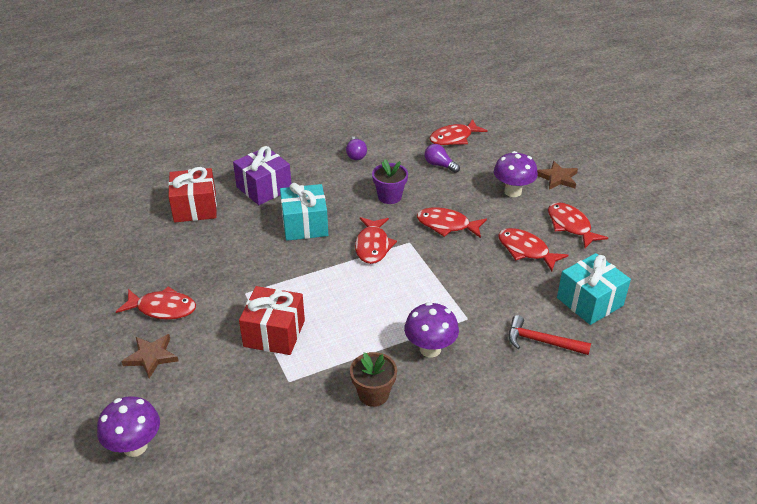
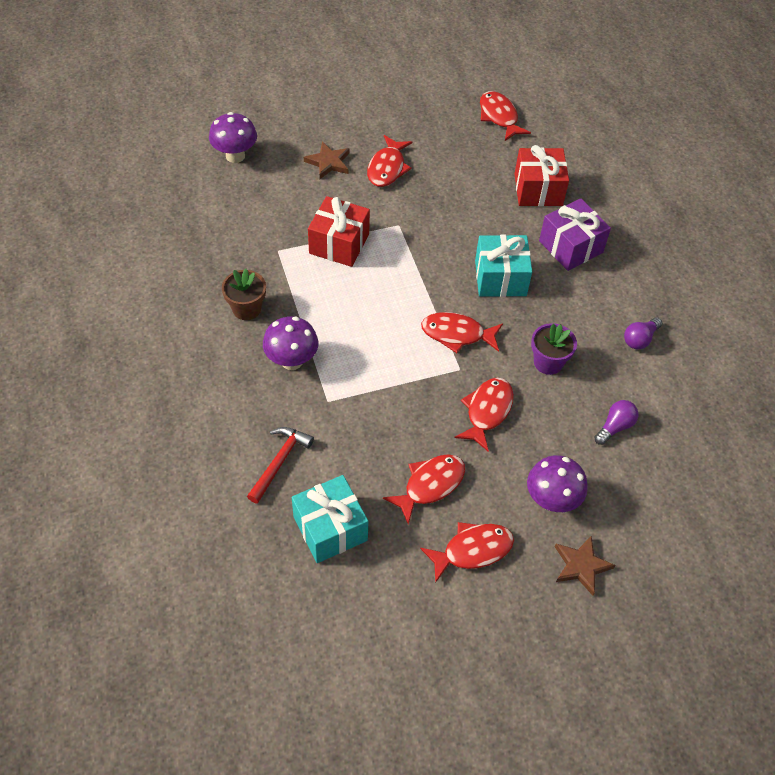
camera: 95 degrees right, 15 degrees up
(356, 154) = (640, 339): purple light bulb -> purple light bulb turned 45 degrees counterclockwise
(454, 138) = (682, 456): red fish -> red fish (499, 117)

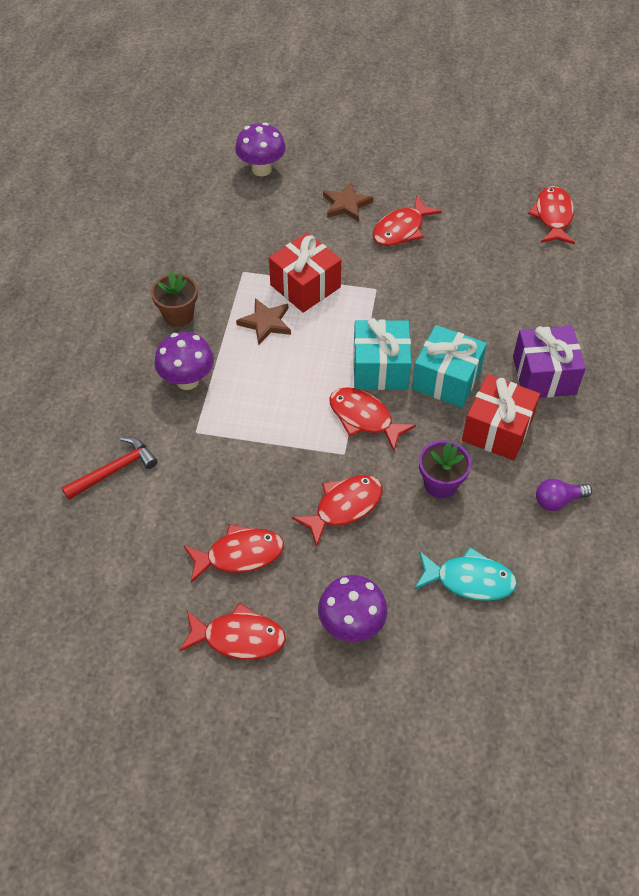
camera: 30 degrees right, 0 degrees up
(330, 528) = (118, 553): turquoise gift -> turquoise gift (380, 368)
(538, 189) = (546, 304): red gift -> red gift (497, 430)
(581, 566) = (338, 705): brown star -> brown star (266, 323)
(615, 427) = (469, 580): purple light bulb -> turquoise fish

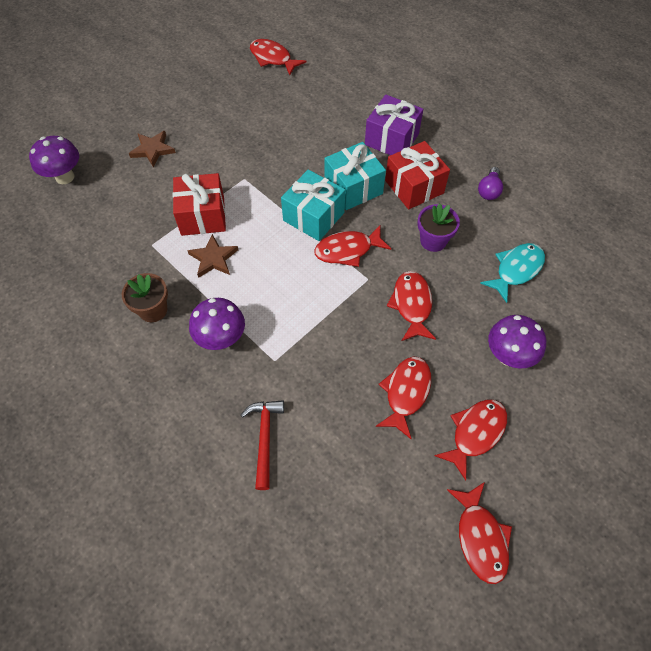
camera: 55 degrees left, 5 degrees up
(401, 229) = (206, 135): red fish -> red fish (480, 537)

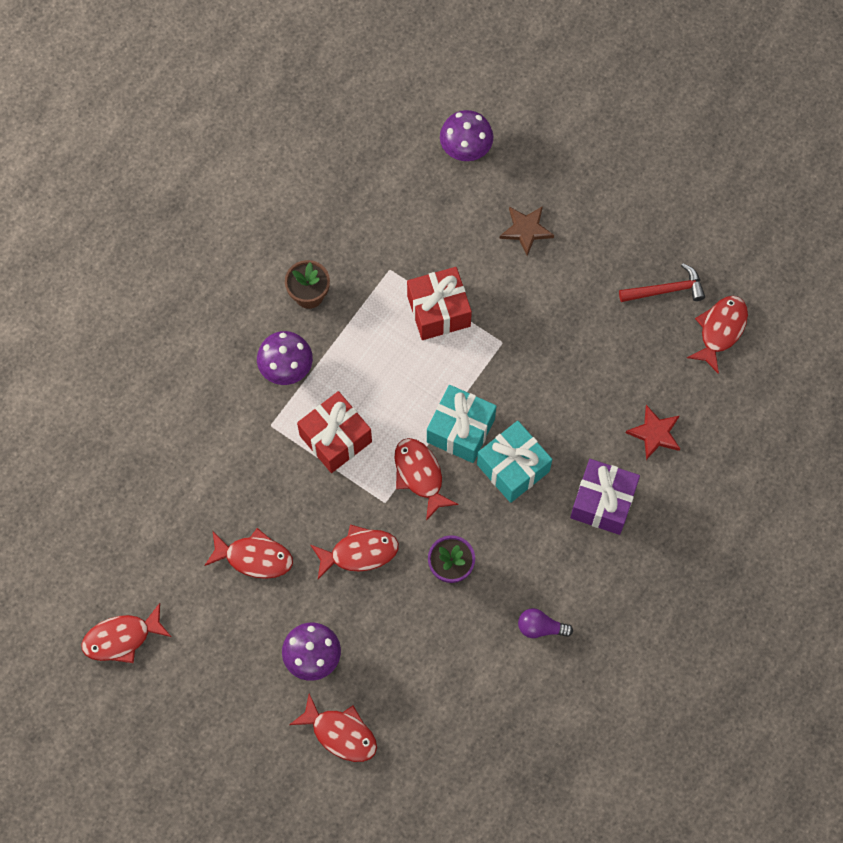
camera: 80 degrees right, 10 degrees up
(213, 258) = (383, 337): brown star -> none
(264, 439) = (187, 433): red hammer -> red hammer (666, 290)
(343, 103) = (655, 433): none -> red star
(414, 187) = (528, 538): red gift -> red gift (335, 438)
(475, 433) = (221, 628): red fish -> red fish (340, 733)
(516, 270) = (426, 663): turquoise fish -> none

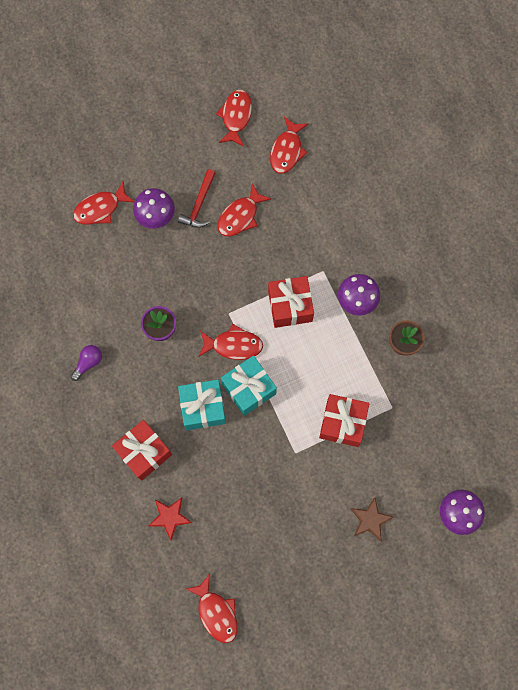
camera: 120 degrees right, 5 degrees up
(359, 552) = (205, 279): red fish -> red fish (287, 150)
(603, 502) = (144, 452): purple gift -> red gift
(666, 290) = (269, 592): red hammer -> red hammer (199, 204)

